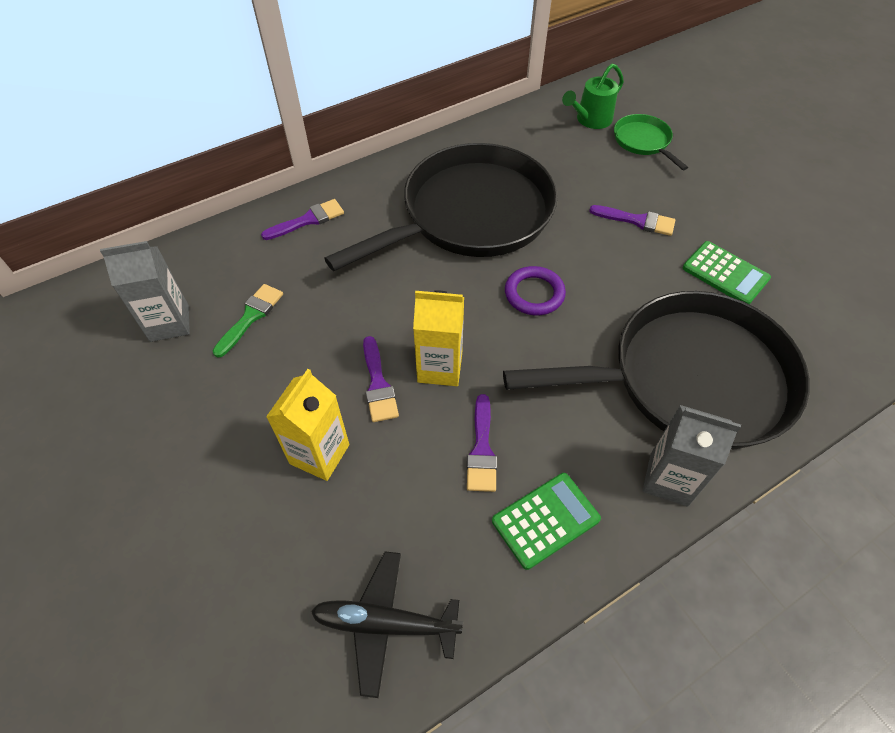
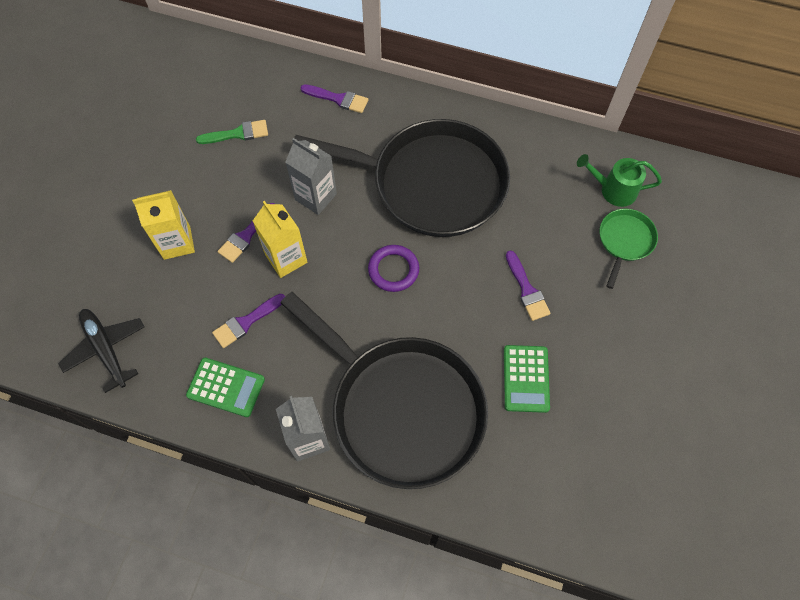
camera: 50 degrees right, 10 degrees up
(169, 323) = (199, 99): grey carton -> grey carton (316, 197)

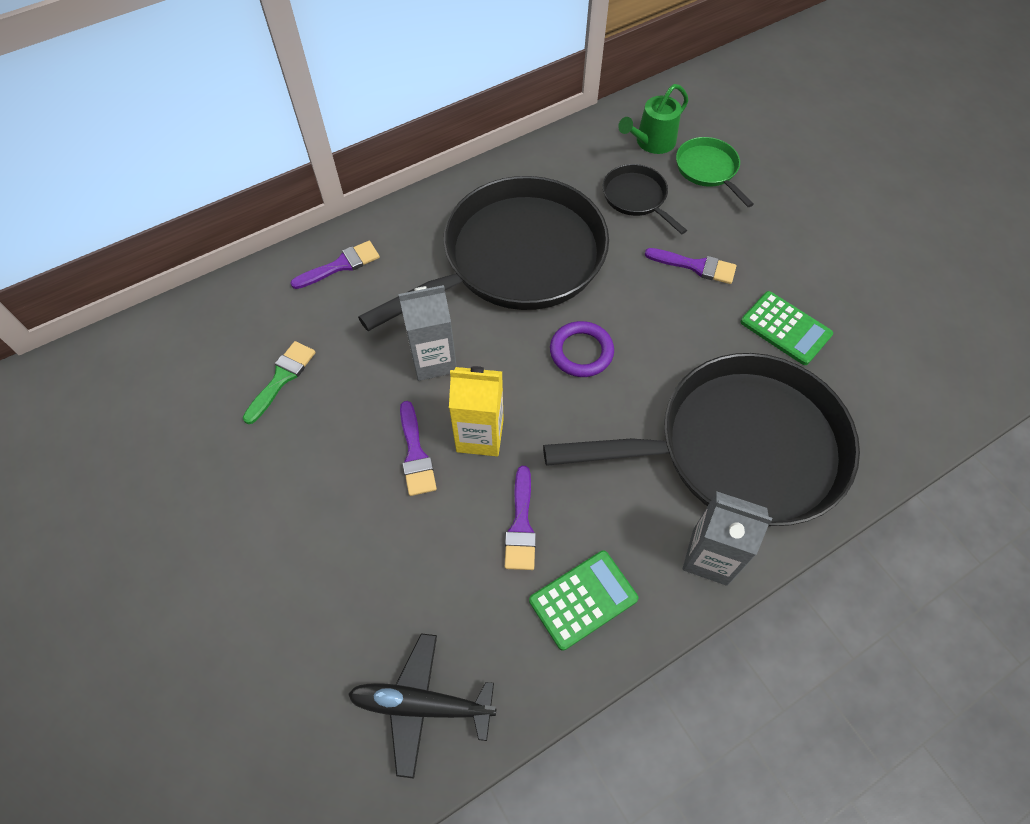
camera: 50 degrees left, 5 degrees down
(177, 243) = (355, 530): yellow carton -> none
(552, 215) = (636, 197): none -> black pan

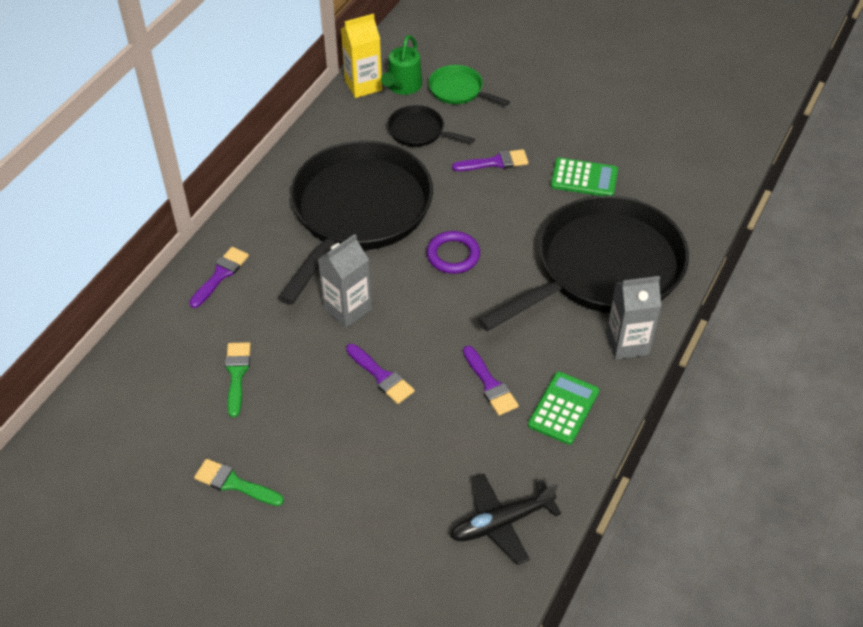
camera: 30 degrees left, 10 degrees down
(196, 497) = (234, 483): none -> green brush
(480, 435) = (419, 342): yellow carton -> yellow carton (363, 85)

